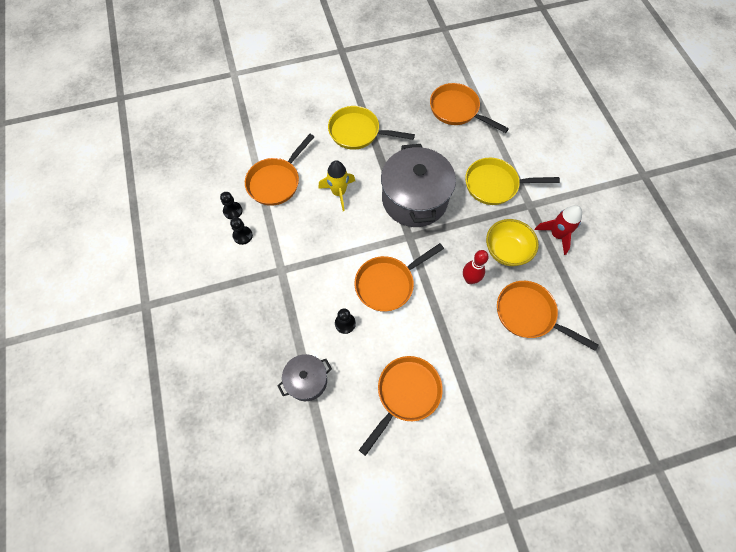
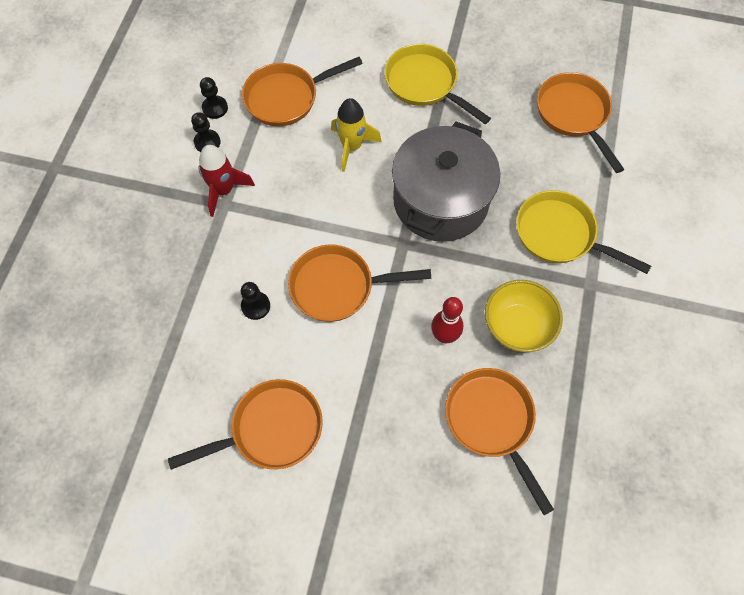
camera: 30 degrees right, 0 degrees up
(307, 380) = (169, 347): grey pot -> none
(556, 235) = (601, 341): red rocket -> red rocket (224, 190)

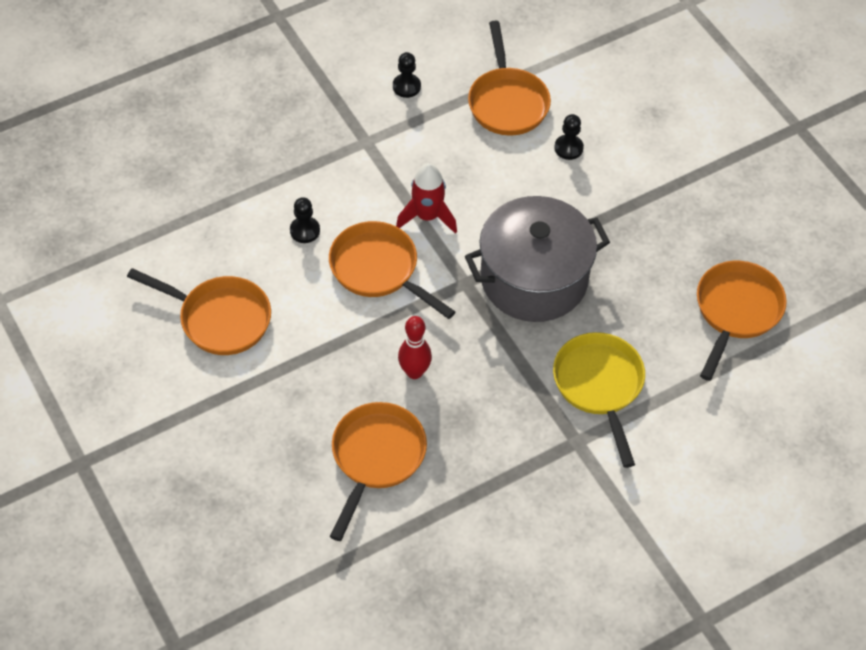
camera: 45 degrees right, 10 degrees down
(215, 108) = (442, 66): black pawn -> black pawn (568, 148)
(224, 190) = (377, 131): red rocket -> red rocket (427, 216)
(286, 98) = (507, 102): orange pan -> orange pan turned 120 degrees counterclockwise
(352, 147) = (513, 181): yellow rocket -> none
(425, 84) = (635, 182): yellow pan -> none
(517, 326) = (478, 416): yellow bowl -> none

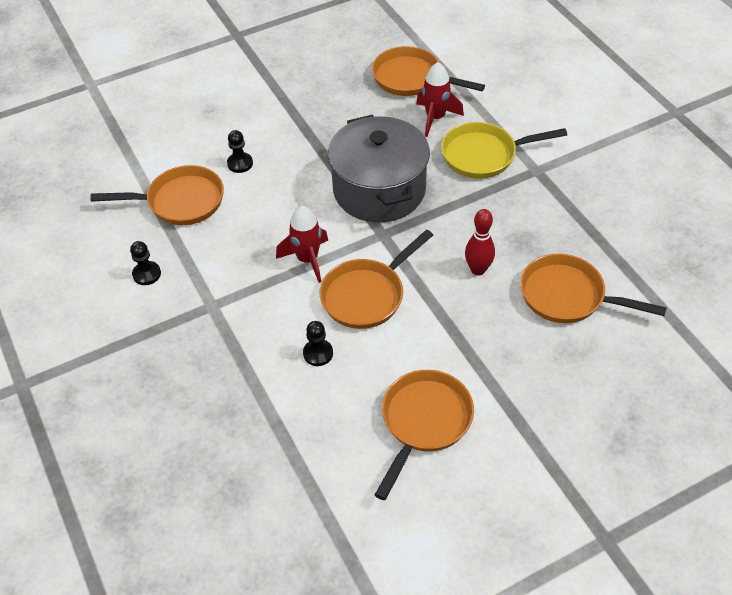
camera: 85 degrees left, 5 degrees down
(663, 336) = (435, 118): none -> red rocket

